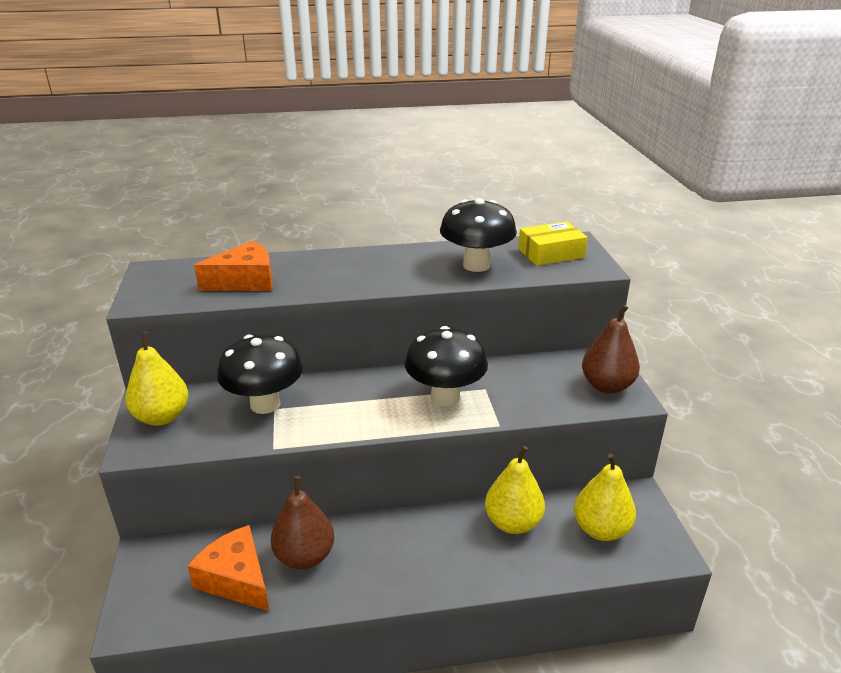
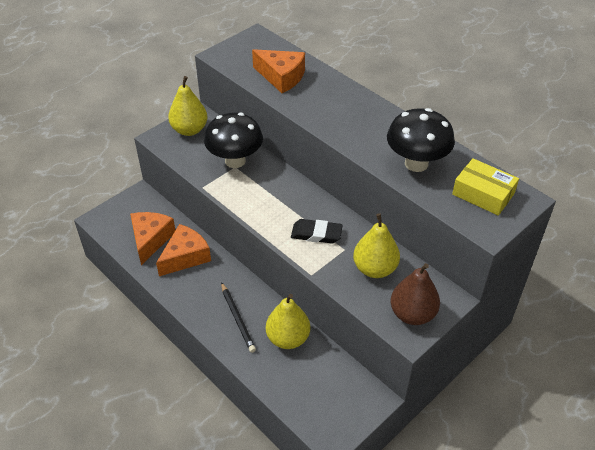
camera: 55 degrees right, 15 degrees up
(305, 556) = (185, 257): brown pear -> orange cheese
(445, 396) = (316, 234): black mushroom -> black eraser
(448, 553) = (237, 318): none -> black pencil
(601, 529) = (321, 389): yellow pear -> yellow pear (375, 269)

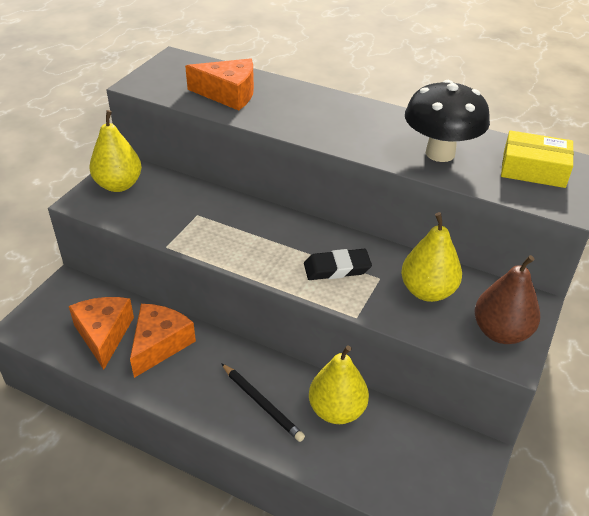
camera: 20 degrees left, 5 degrees down
(235, 161) = (194, 208): black mushroom -> none

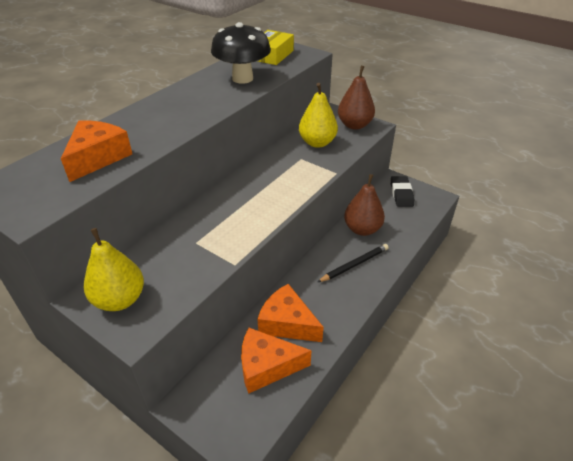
camera: 80 degrees left, 0 degrees up
(337, 268) = (287, 174): black eraser -> black eraser (401, 194)
(337, 410) = (362, 229): yellow pear -> brown pear

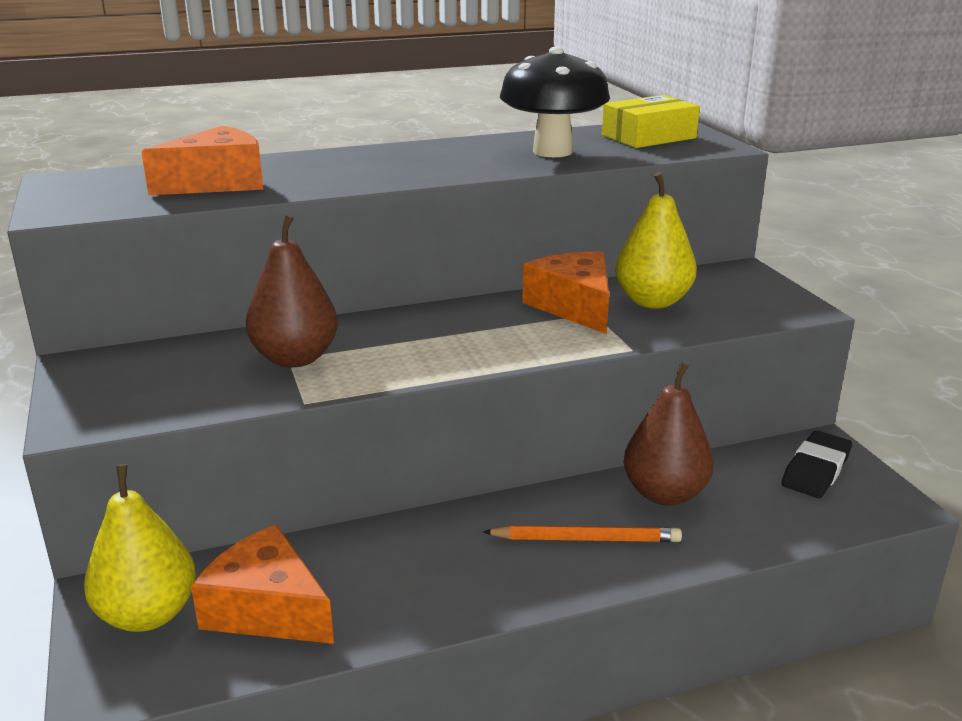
camera: 35 degrees right, 15 degrees down
(120, 299) = (110, 382): yellow pear -> yellow pear (148, 614)
(287, 323) = (368, 568): orange cheese -> orange cheese (574, 306)
(354, 125) = (760, 298): brown pear -> brown pear (295, 358)
(354, 264) = (586, 539): black pencil -> orange pencil

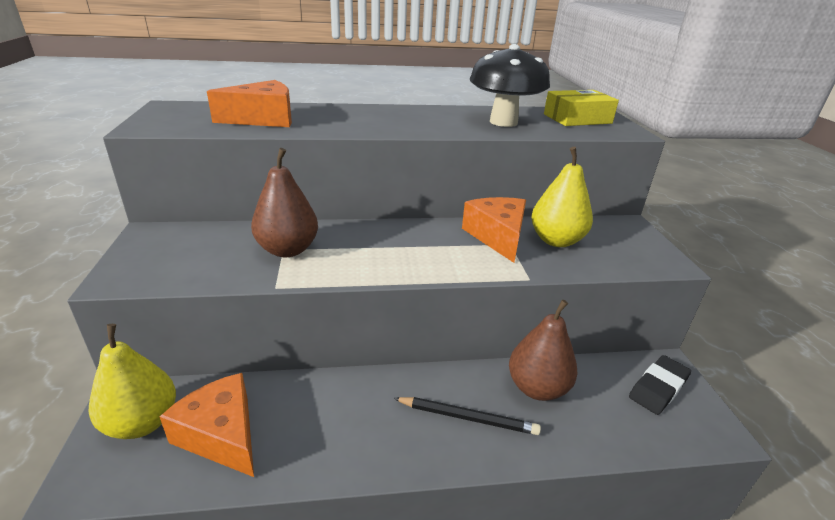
camera: 10 degrees right, 5 degrees up
(586, 539) = (467, 418): orange pencil -> black pencil

